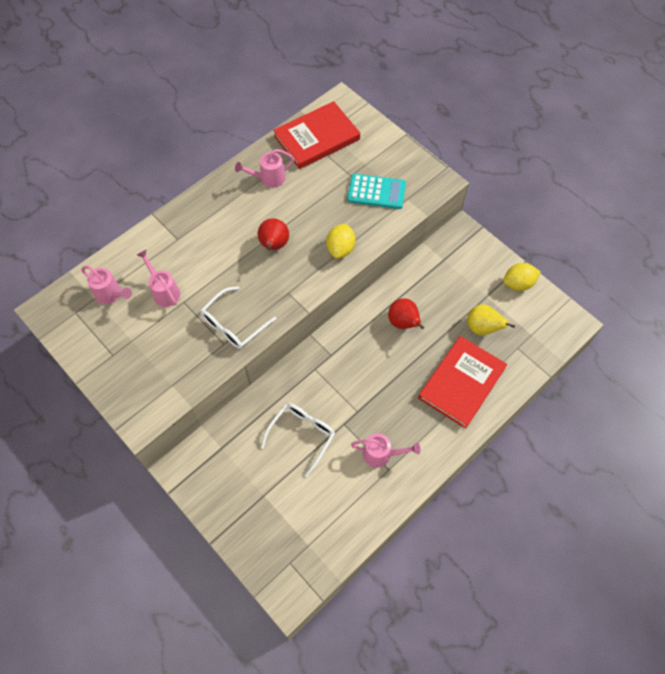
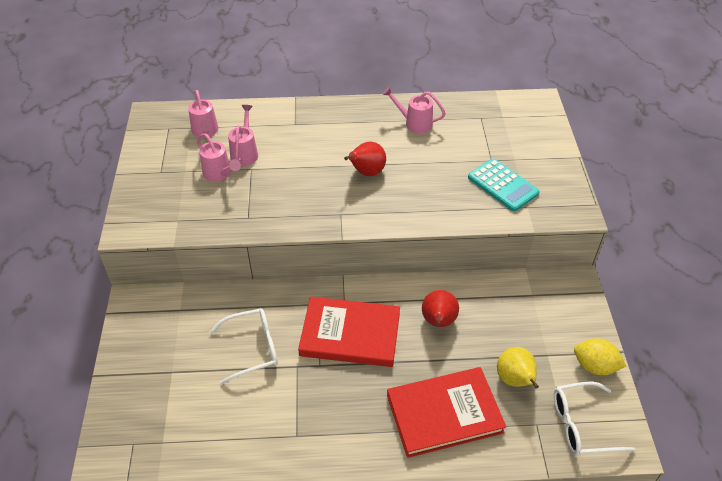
camera: 40 degrees right, 15 degrees down
(233, 324) = (271, 209): white glasses -> white glasses (581, 425)
(317, 138) = (489, 116): red book -> red book (350, 334)
(340, 249) = (422, 209): yellow lemon -> none
(381, 454) = (303, 417): pink watering can -> pink watering can (219, 174)

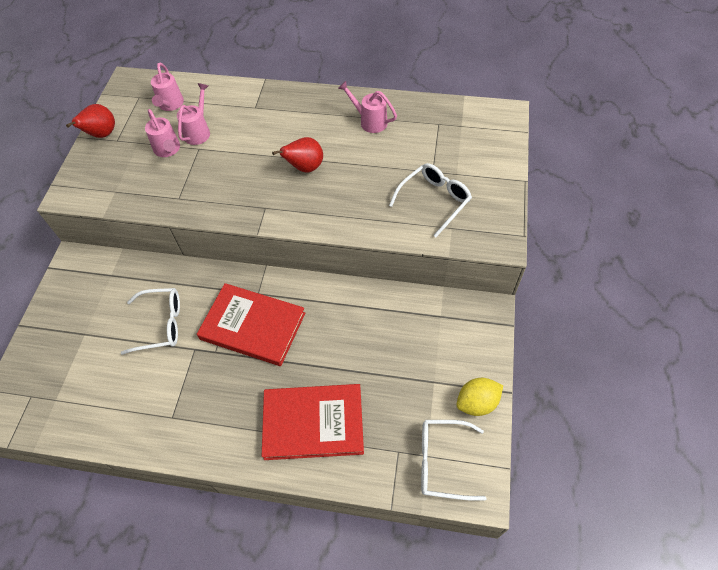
camera: 15 degrees right, 10 degrees up
(438, 322) = (339, 328): red pear -> red pear (102, 134)
(503, 185) = (434, 201): turquoise calculator -> white glasses
(515, 380) = (392, 402): yellow pear -> none
(594, 366) = (477, 402): yellow lemon -> yellow lemon turned 60 degrees counterclockwise

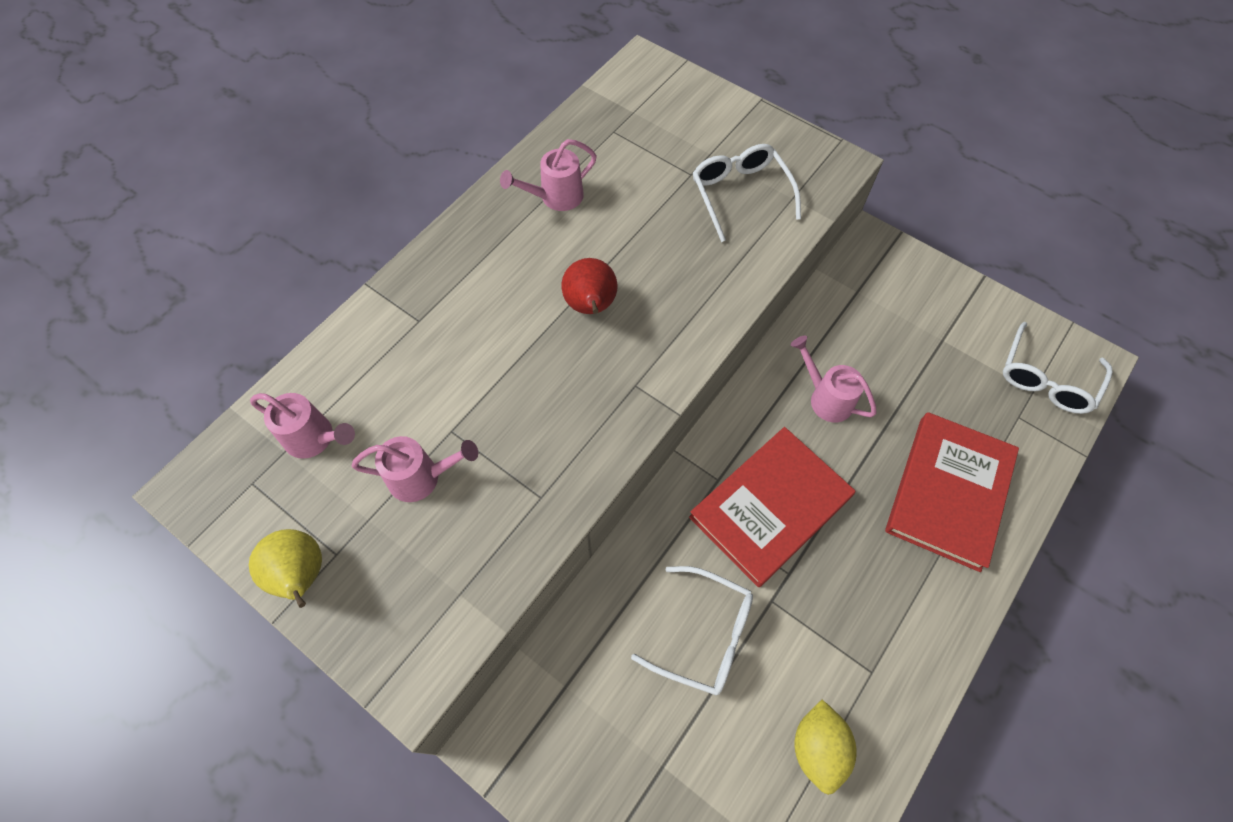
camera: 65 degrees left, 5 degrees up
(102, 134) = (301, 575): red pear -> yellow pear
(161, 324) = (704, 635): white glasses -> white glasses turned 90 degrees clockwise
(198, 131) = (412, 417): pink watering can -> pink watering can (826, 398)
(477, 402) = (986, 312): yellow lemon -> yellow lemon (818, 748)

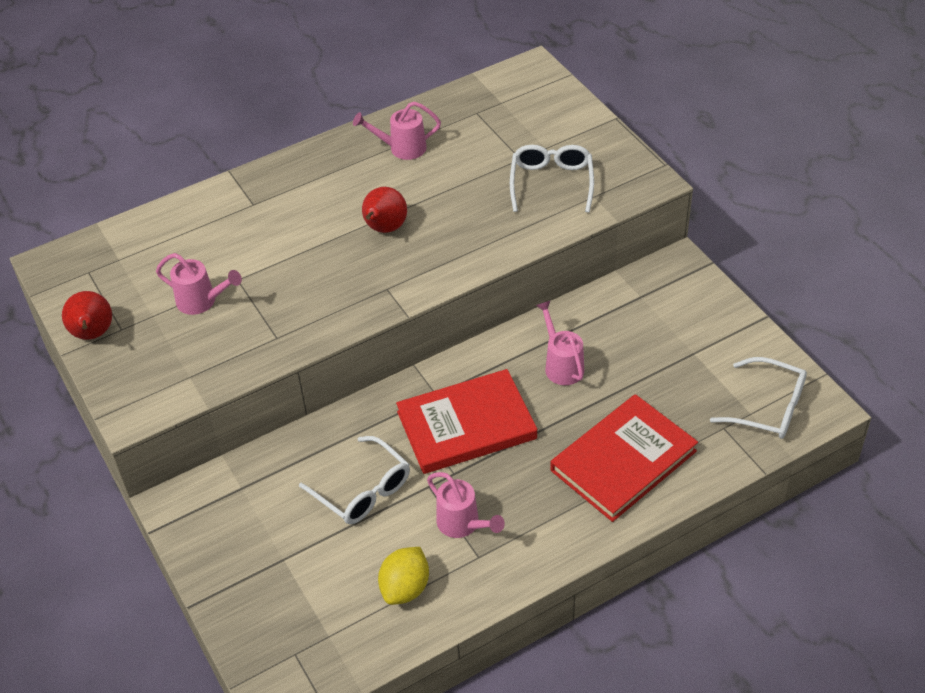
camera: 25 degrees right, 15 degrees down
(301, 575) = (93, 334): yellow pear -> red pear
(315, 438) = (142, 257): pink watering can -> pink watering can (462, 524)
(1046, 379) = (768, 408): white glasses -> white glasses turned 120 degrees counterclockwise

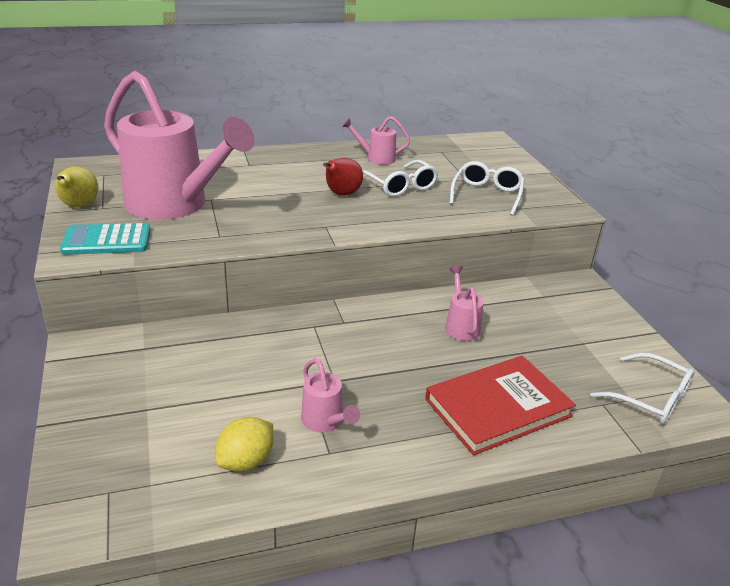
camera: 10 degrees right, 15 degrees down
(93, 334) = (79, 206): red pear -> yellow pear
(157, 379) = (107, 240): none -> turquoise calculator
(201, 301) = (174, 205): pink watering can -> pink watering can, size x2.41
(363, 490) = (247, 374): white glasses -> white glasses (400, 186)
(466, 425) = (361, 348): red book -> none

